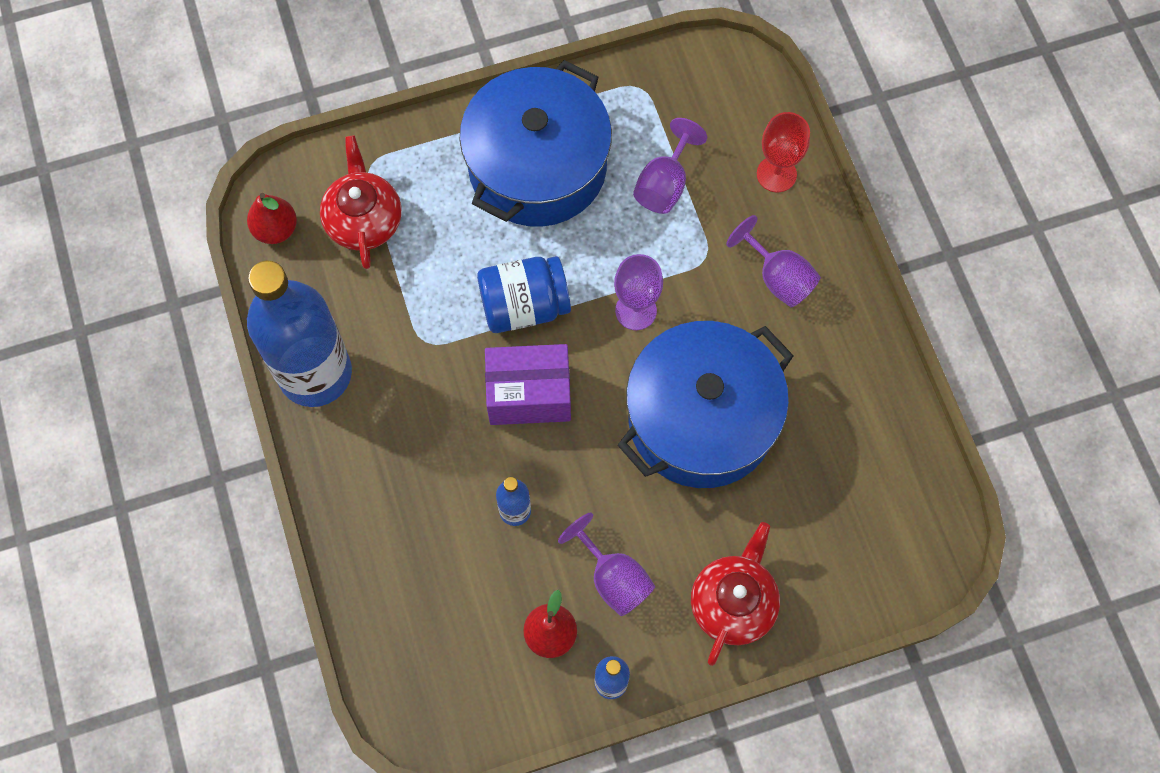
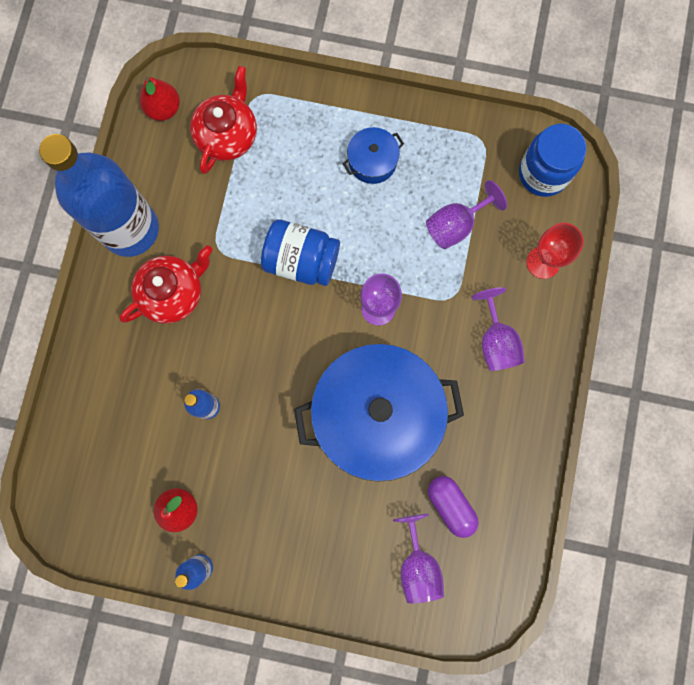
camera: 30 degrees right, 10 degrees up
(529, 394) = (266, 328): purple box -> none
(537, 166) = (372, 161): blue pot -> blue pot, size x0.43
(613, 578) = (246, 494): purple goblet -> purple goblet (417, 565)
(722, 87) = (543, 173): none -> blue jar
(733, 603) = (318, 561): red teapot -> red teapot (173, 293)
(834, 466) = (450, 505): none -> purple capsule

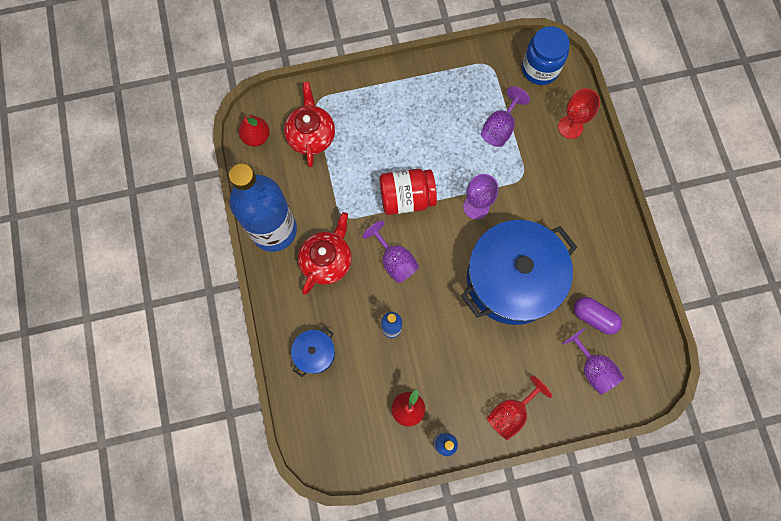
camera: 25 degrees left, 5 degrees down
(295, 570) = (510, 413): none -> red goblet
(301, 261) = (406, 198): blue jar -> red jar
(372, 161) = (421, 110): blue pot -> blue pot (315, 353)
(496, 341) = (566, 193): purple goblet -> purple goblet (394, 261)

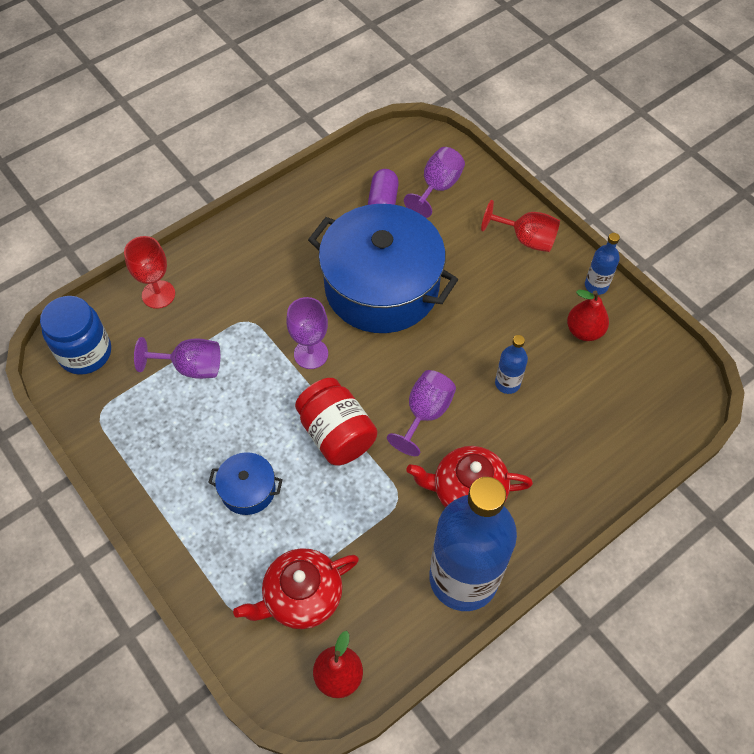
camera: 115 degrees left, 15 degrees down
(315, 353) = (586, 452): blue pot -> blue pot (248, 490)

